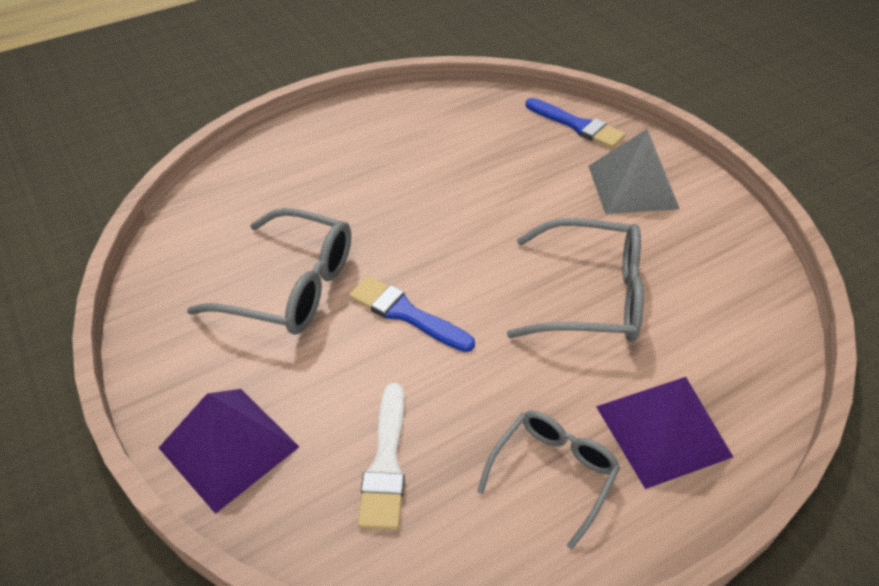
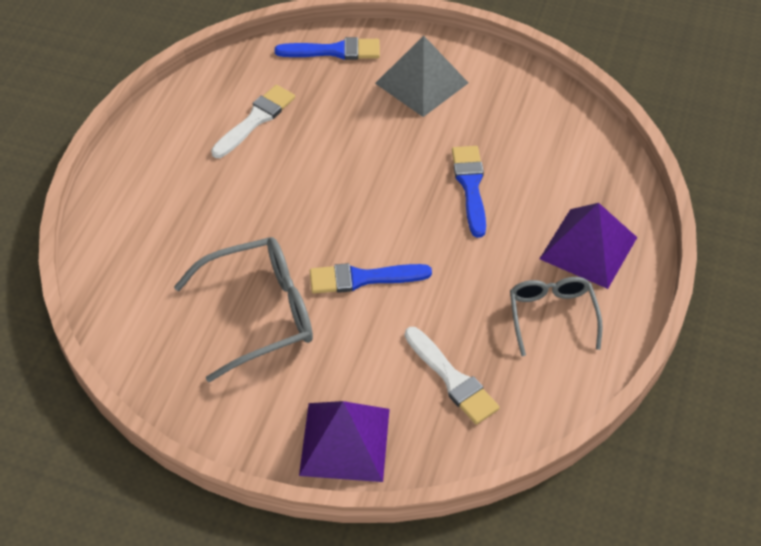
camera: 40 degrees left, 5 degrees up
(456, 142) = (255, 120): none -> white brush
(591, 296) = (470, 186): grey glasses -> blue brush

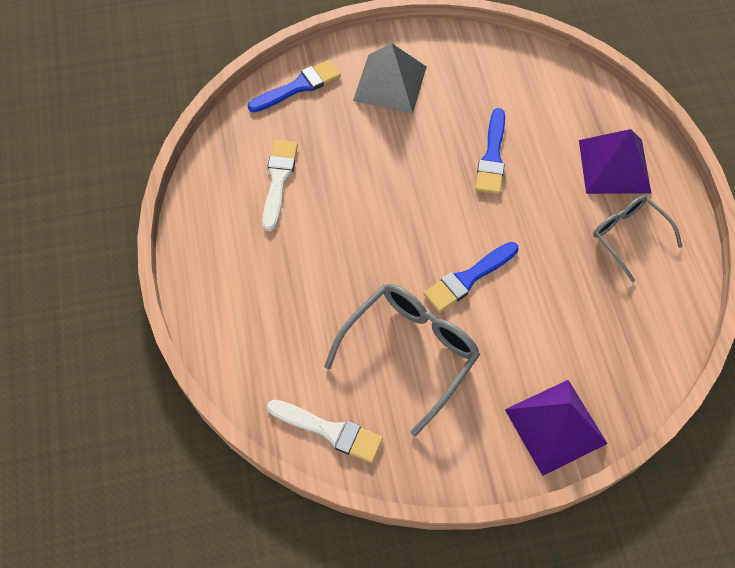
camera: 30 degrees left, 10 degrees up
(452, 379) = (596, 328): white brush -> white brush (330, 431)
(470, 186) = (492, 157): blue brush -> blue brush turned 135 degrees counterclockwise

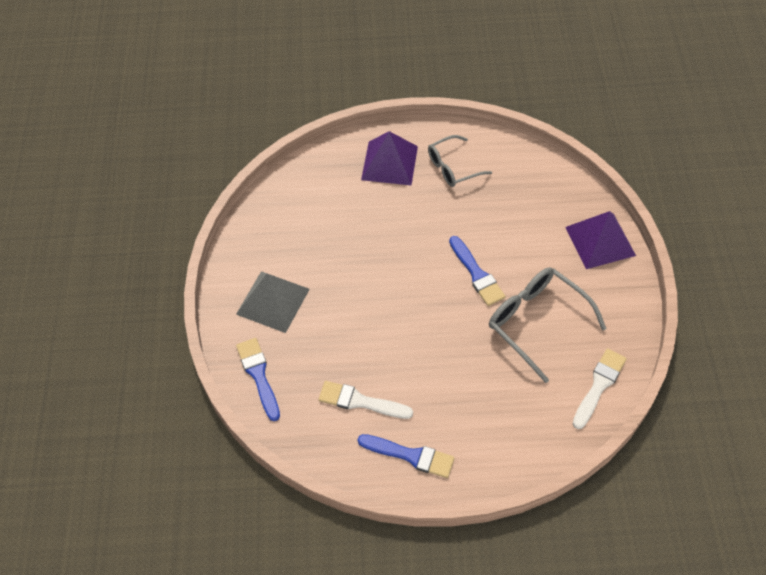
camera: 80 degrees left, 5 degrees down
(492, 157) = (366, 239): blue brush -> blue brush (410, 455)

